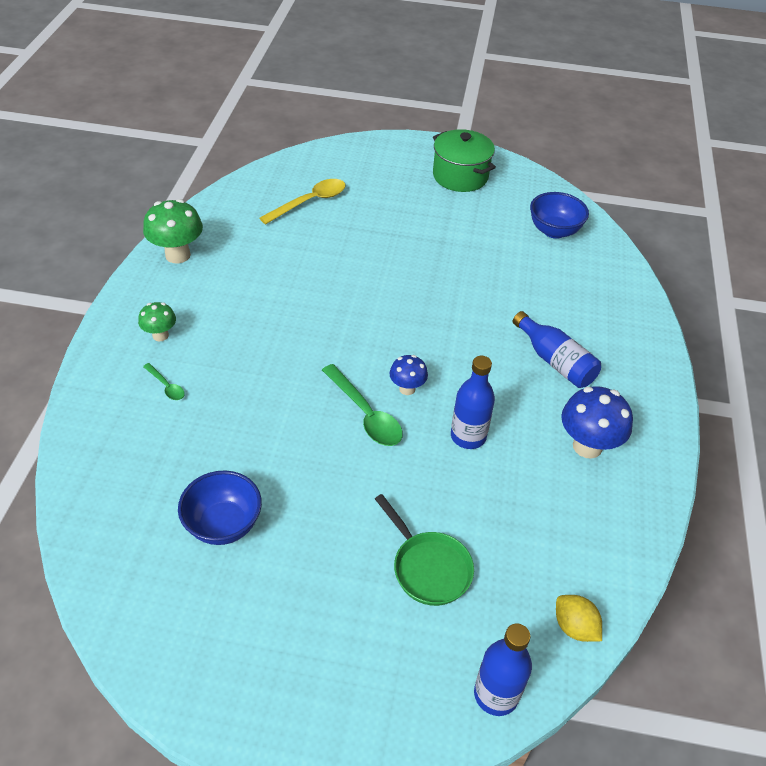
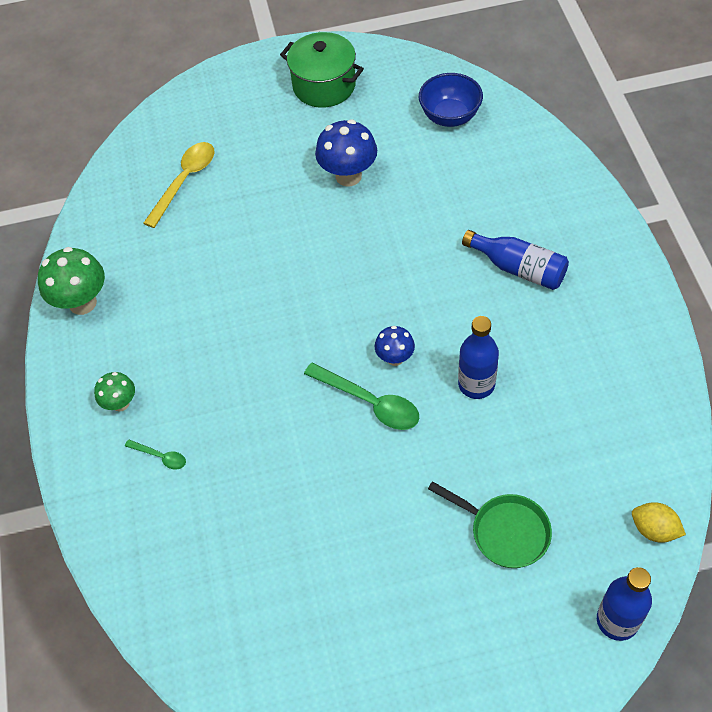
camera: 15 degrees left, 10 degrees up
(223, 524) = (299, 574): blue bowl -> none
(587, 446) = (588, 347): blue mushroom -> blue mushroom (348, 176)

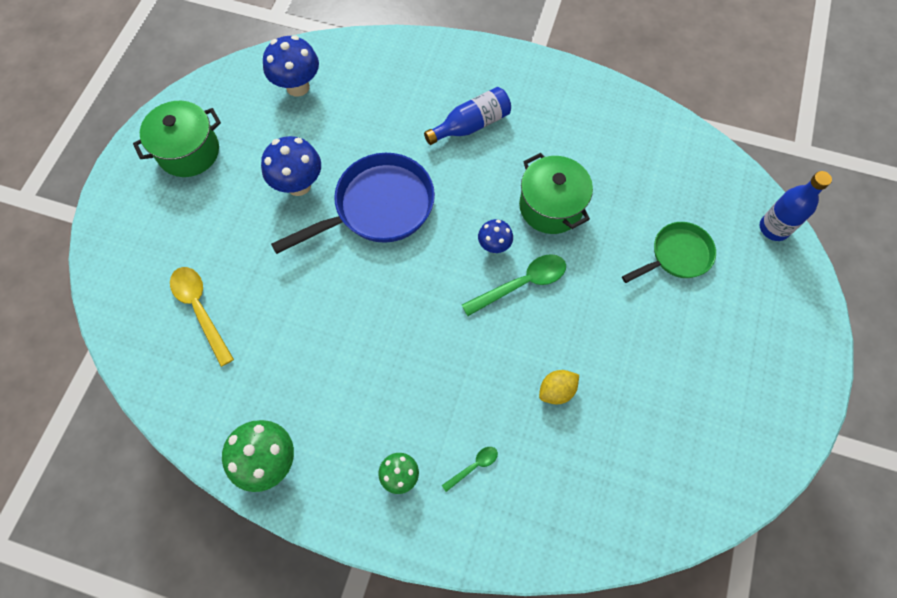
camera: 65 degrees left, 10 degrees up
(369, 245) = (378, 207): none -> blue pan
(450, 116) = (298, 87): blue bowl -> blue mushroom
(476, 384) = (551, 206): blue bottle -> green pot
(654, 529) = (722, 170): yellow lemon -> yellow lemon (556, 390)

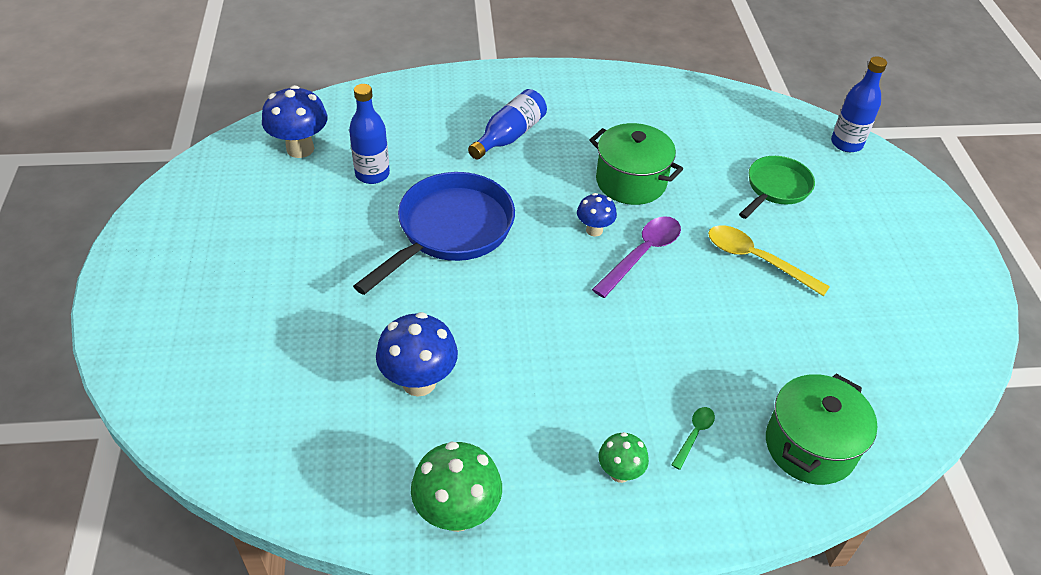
camera: 25 degrees left, 20 degrees down
(189, 152) = (197, 238): green pot -> green pot (810, 446)
(200, 310) = (290, 387): yellow spoon -> yellow spoon (756, 260)
(298, 185) = (348, 234): blue mushroom -> blue mushroom (419, 382)
(342, 131) = (372, 174): none -> blue bottle
(521, 284) = (642, 254): green spoon -> purple spoon
(556, 390) = (735, 336): yellow lemon -> none

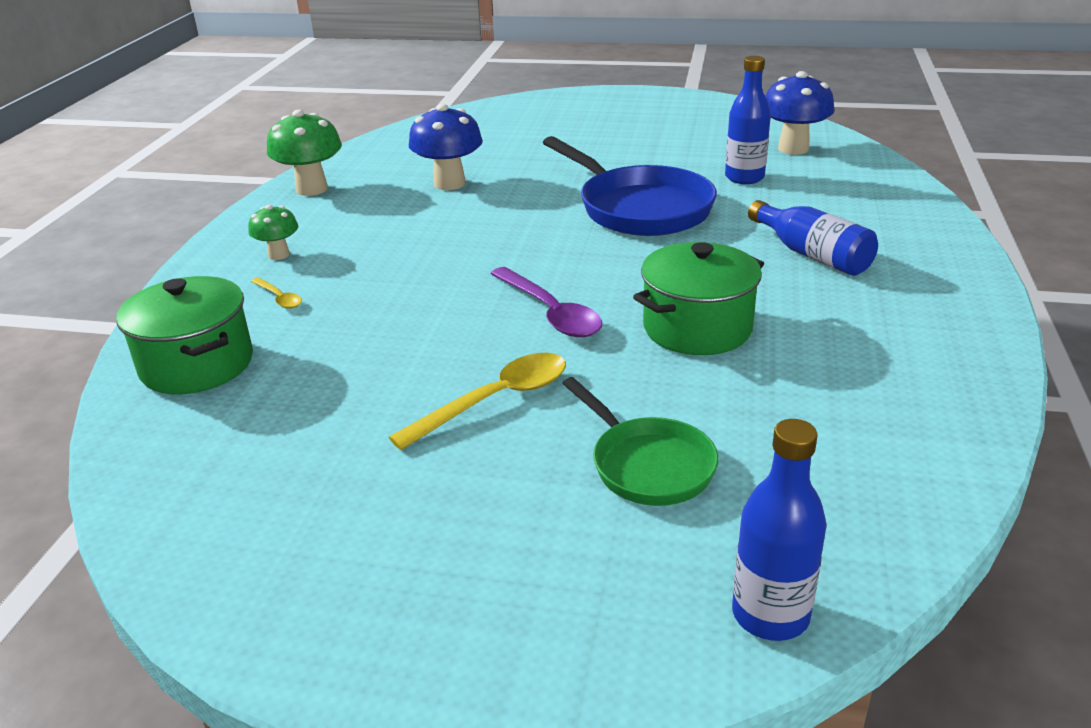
camera: 110 degrees right, 15 degrees down
(594, 230) = (608, 287): blue mushroom -> none
(694, 435) = (279, 298): green spoon -> yellow spoon

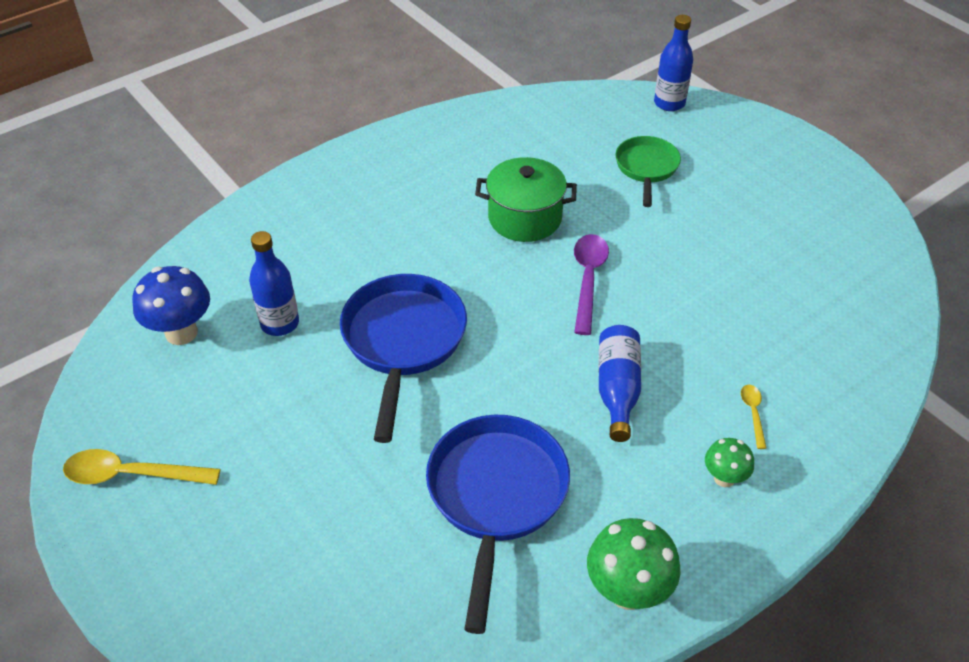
camera: 140 degrees left, 15 degrees up
(197, 365) = (840, 374): green pot -> none
(449, 183) = (496, 496): blue mushroom -> blue pan
(495, 401) = (681, 239): yellow spoon -> yellow spoon (132, 474)
(812, 255) = (380, 224): blue bottle -> blue bottle (617, 389)

